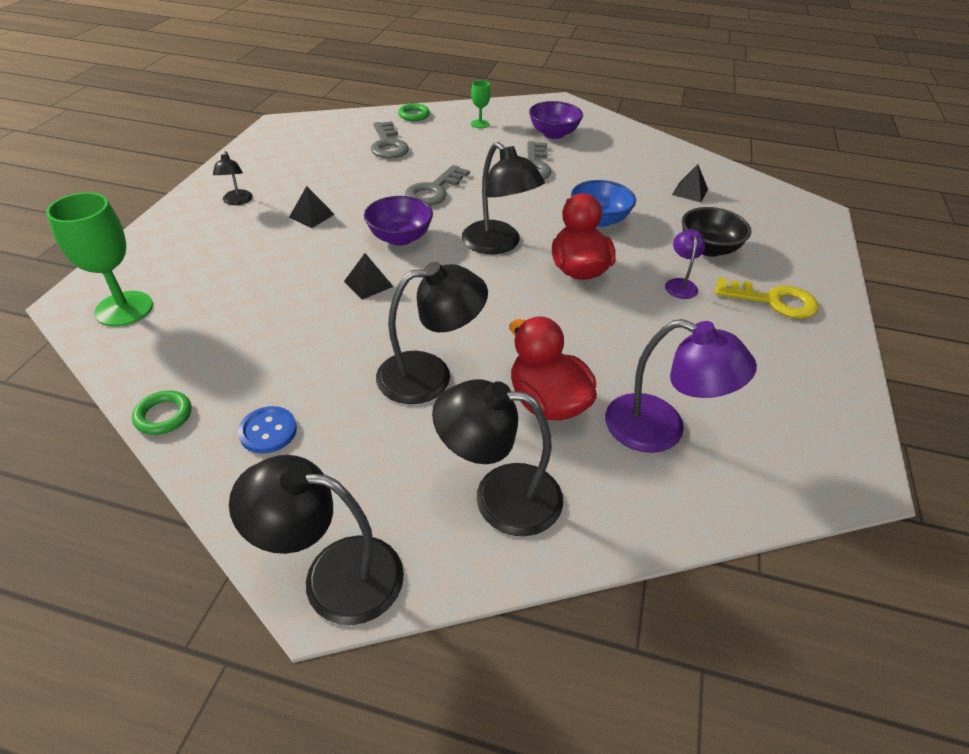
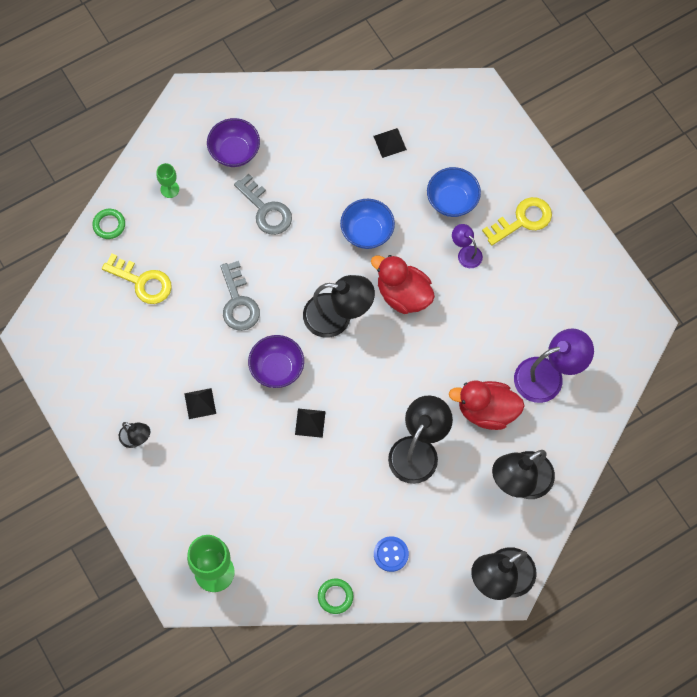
camera: 45 degrees left, 25 degrees up
(388, 145) = (142, 282): grey key -> yellow key
(708, 249) = (452, 200): black bowl -> blue bowl

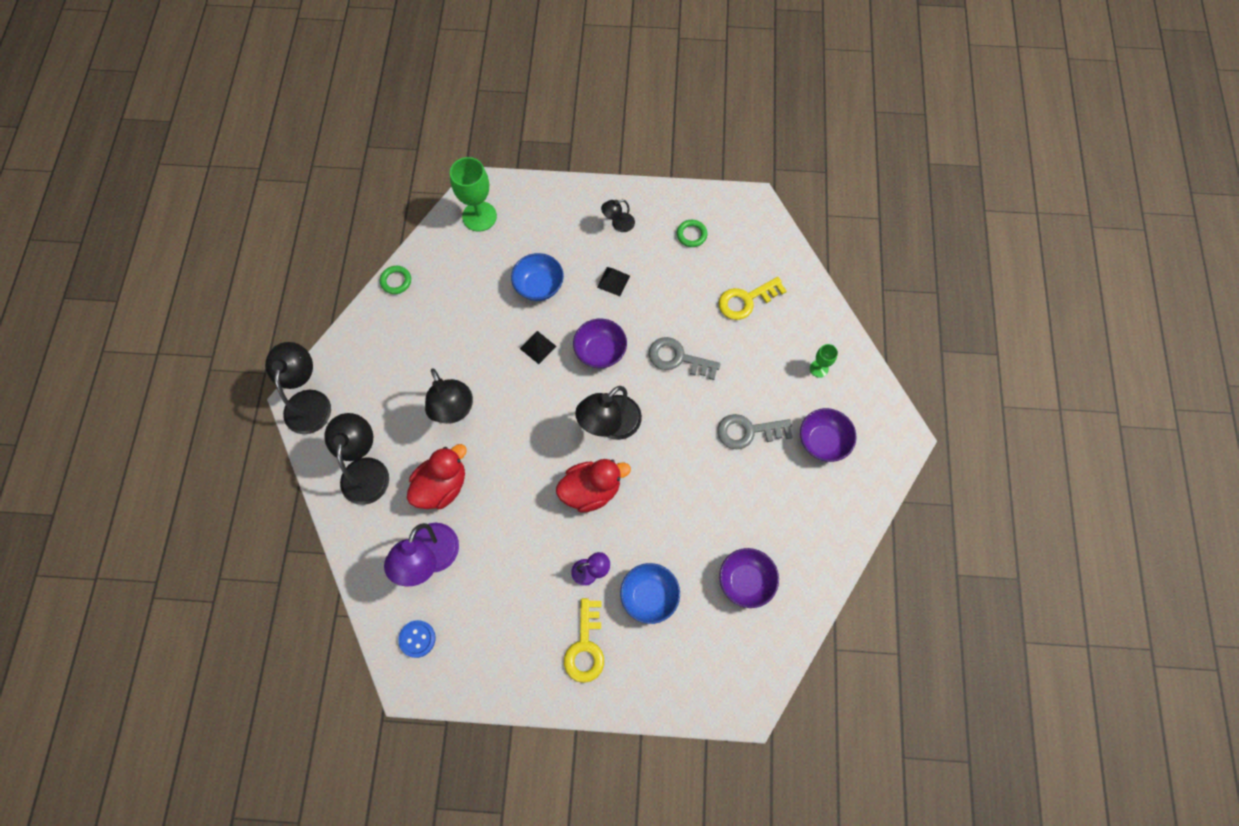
camera: 125 degrees right, 0 degrees up
(109, 225) = (815, 305): green ring -> green ring (691, 235)
(367, 232) = (670, 500): blue bowl -> blue bowl (539, 286)
(390, 142) = (745, 581): black pyramid -> purple bowl
(391, 554) = (393, 337): blue button -> blue button (417, 639)

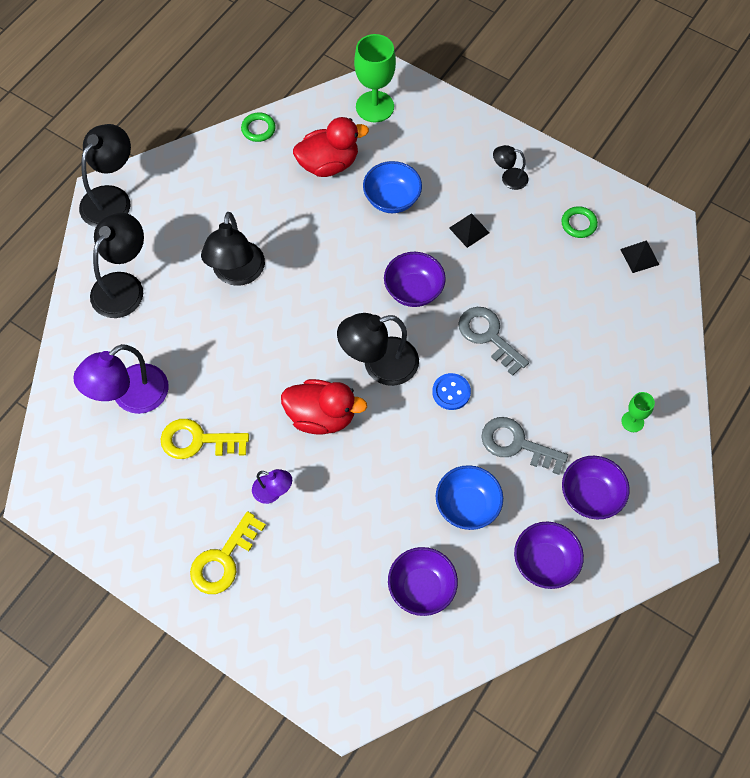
camera: 30 degrees right, 5 degrees down
(417, 639) = (74, 463): blue button -> blue button (451, 392)
(442, 486) = (183, 337): red duck -> red duck (328, 164)
(538, 347) = (354, 255): black pyramid -> black pyramid (639, 256)
(649, 596) = (315, 547): blue bowl -> blue bowl (467, 506)
(746, 300) = (596, 315): yellow key -> yellow key (197, 441)
(820, 510) = (544, 562): none -> purple bowl

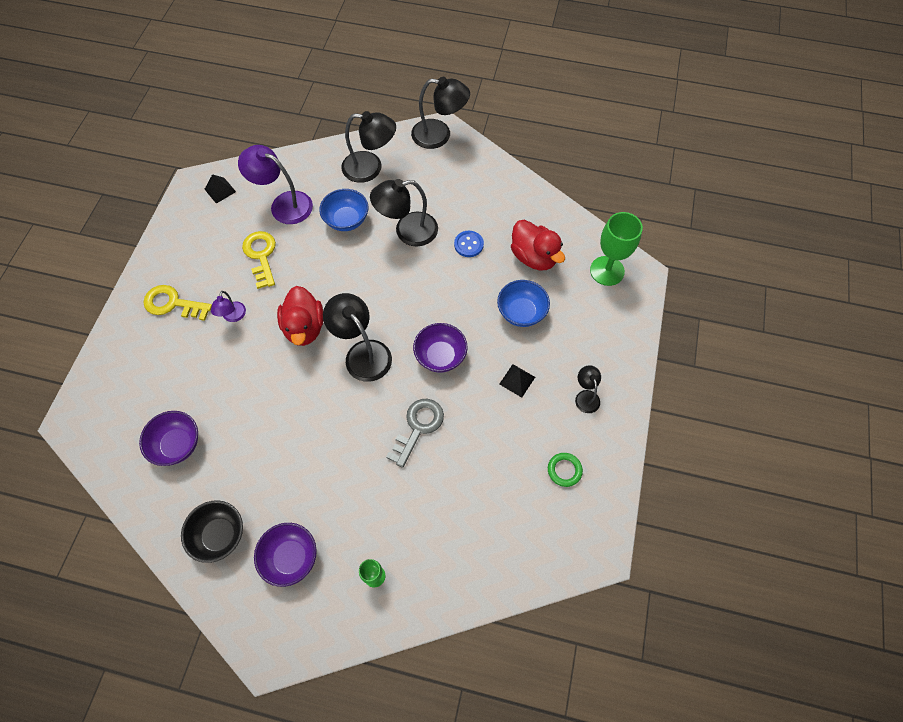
camera: 70 degrees right, 0 degrees up
(258, 129) = (543, 200): green ring -> none
(451, 392) = (355, 414): blue button -> blue button (468, 244)
(467, 506) = (256, 457): blue bowl -> blue bowl (346, 220)
(516, 444) = (322, 480): grey key -> none
(544, 562) = (220, 535): purple bowl -> black bowl
(639, 256) = (552, 536): black pyramid -> black pyramid (220, 190)

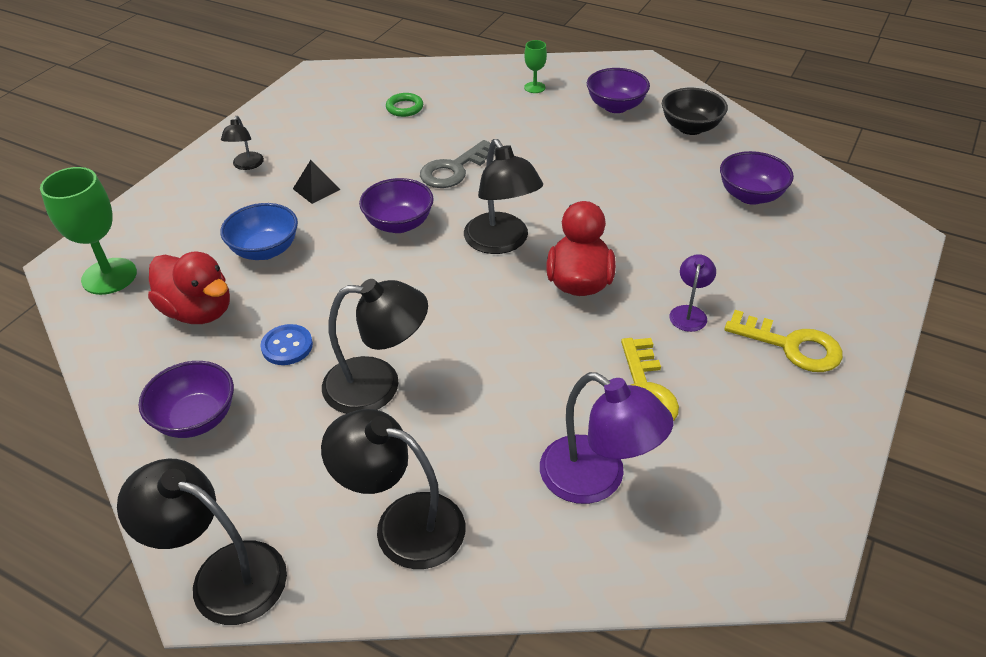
camera: 165 degrees left, 20 degrees down
(220, 190) = (733, 538): black pyramid -> none
(346, 220) = (480, 424): blue bowl -> none
(493, 195) = (196, 418): none -> purple bowl
(534, 257) = (198, 311): red duck -> red duck turned 150 degrees clockwise
(564, 470) = (313, 120): green ring -> green ring (404, 108)

